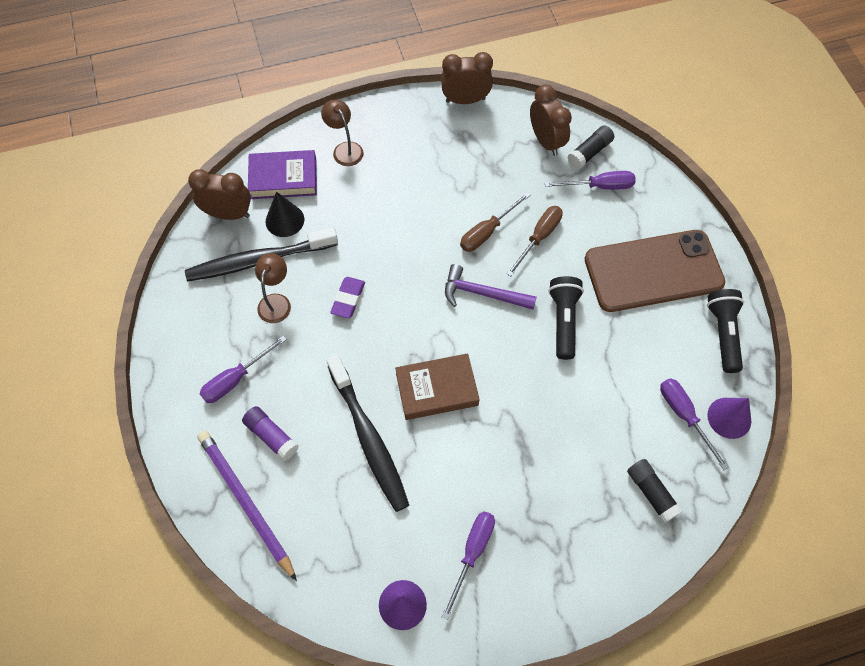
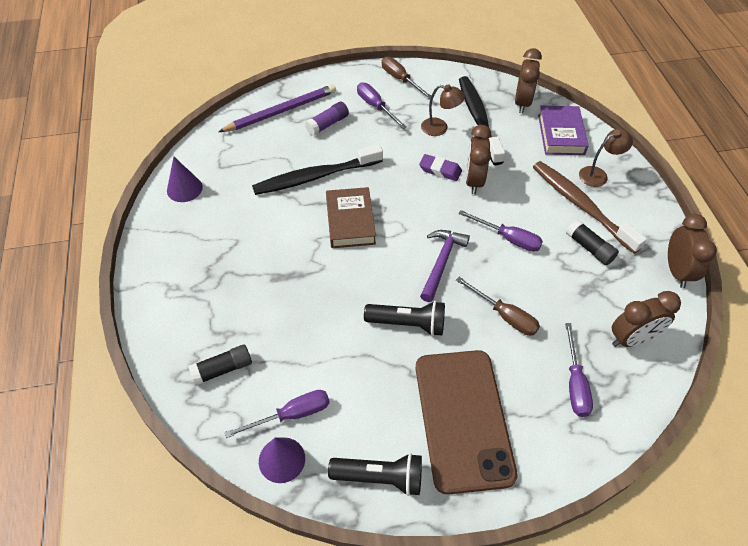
camera: 95 degrees right, 10 degrees down
(285, 220) = (518, 134): black cone -> none
(363, 265) = (473, 181): none -> brown clock
(391, 167) = (581, 206): none -> brown toothbrush
(472, 553) = (208, 232): purple screwdriver -> purple screwdriver (508, 238)
(487, 232) = (510, 273): brown screwdriver -> brown screwdriver (400, 80)
(589, 152) = (622, 381): black glue stick -> black glue stick (589, 248)

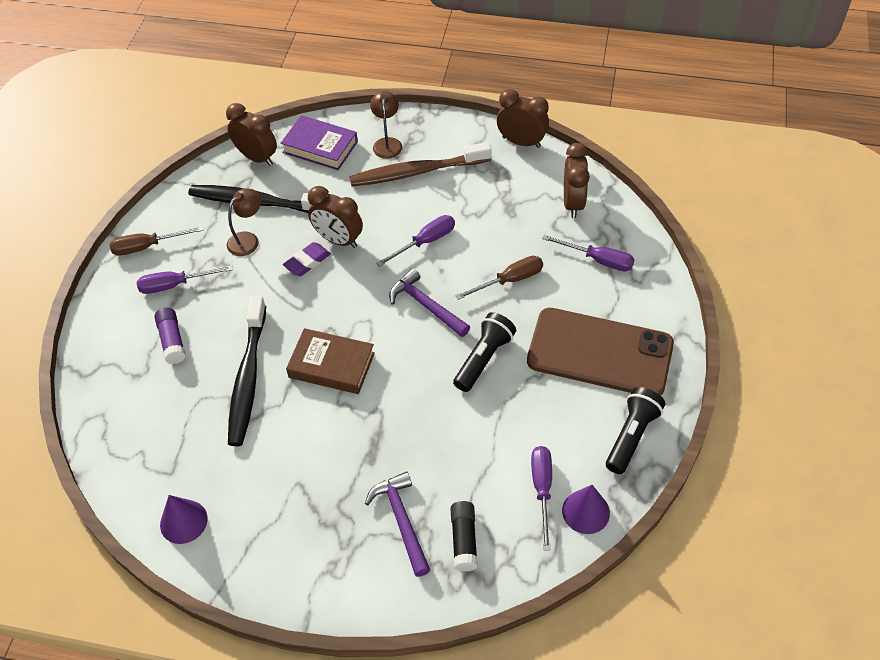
camera: 65 degrees left, 0 degrees up
(226, 318) = (401, 520): none -> purple hammer
(281, 111) = (117, 381): purple pencil -> none
(589, 248) = (467, 188): black glue stick -> none

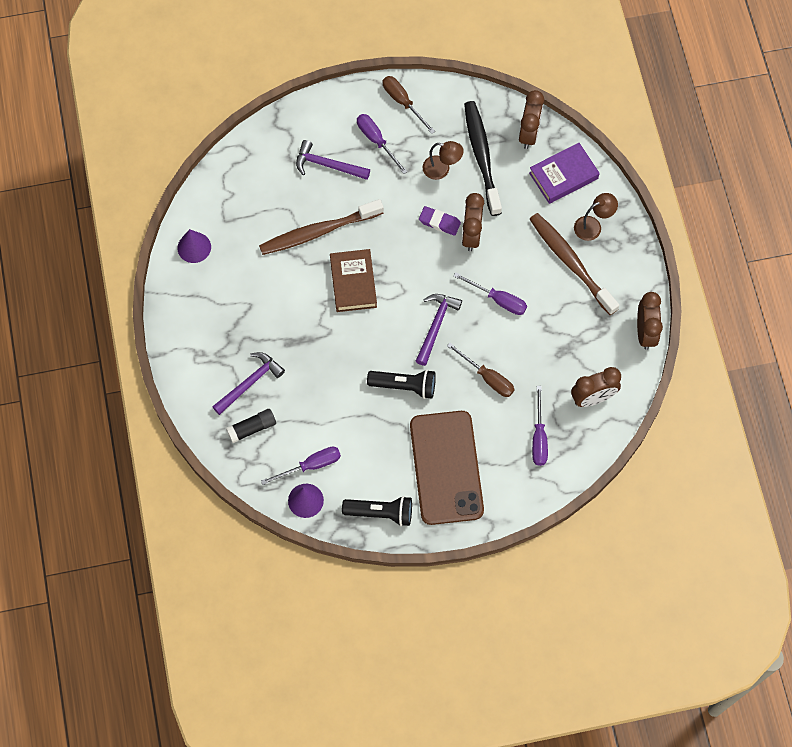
camera: 65 degrees right, 15 degrees up
(172, 340) = (327, 165): purple glue stick -> purple hammer
(248, 378) = (318, 232): black toothbrush -> brown toothbrush
(320, 147) = (563, 176): purple book -> purple book turned 60 degrees clockwise

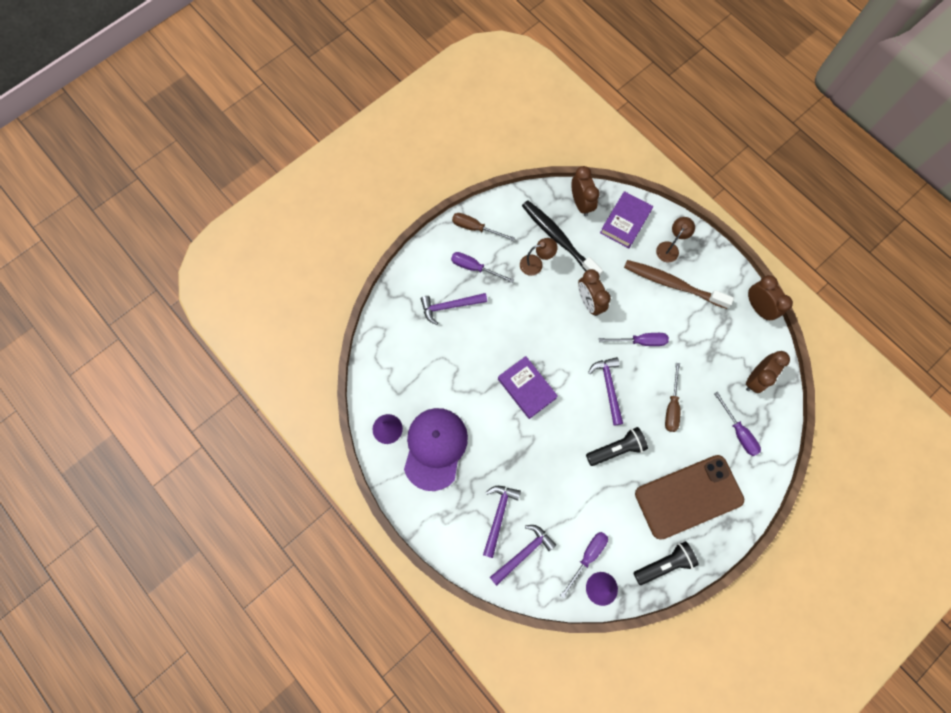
camera: 30 degrees left, 5 degrees up
(228, 289) = (435, 448): none -> purple cap
(252, 428) = (523, 553): black glue stick -> purple hammer
(318, 232) = (475, 362): brown toothbrush -> none
(353, 283) = (527, 388): brown book -> purple book
(439, 222) = (560, 305): purple eraser -> none
(446, 467) = (688, 496): brown phone -> brown phone turned 75 degrees counterclockwise
(487, 377) = (671, 406): brown screwdriver -> brown screwdriver turned 90 degrees clockwise

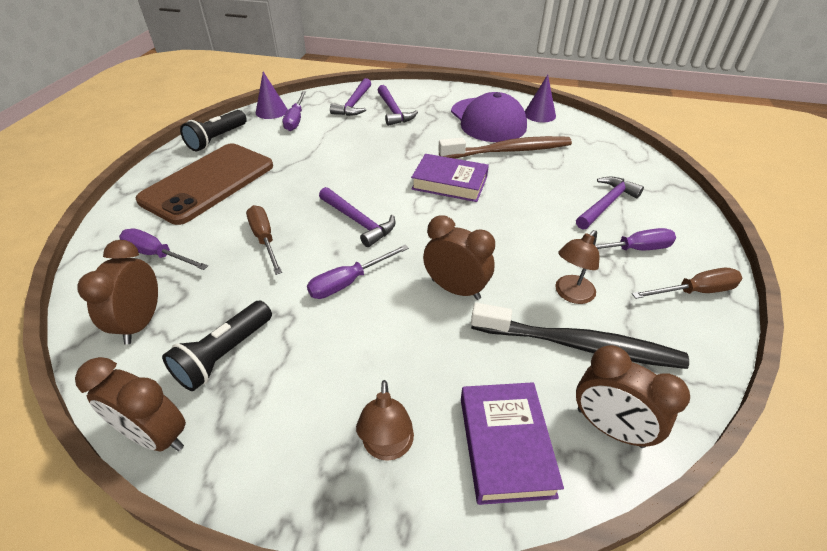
camera: 145 degrees right, 30 degrees down
(616, 449) = (313, 182): black flashlight -> black flashlight (224, 354)
(672, 284) = (344, 384): brown toothbrush -> brown toothbrush (508, 151)

